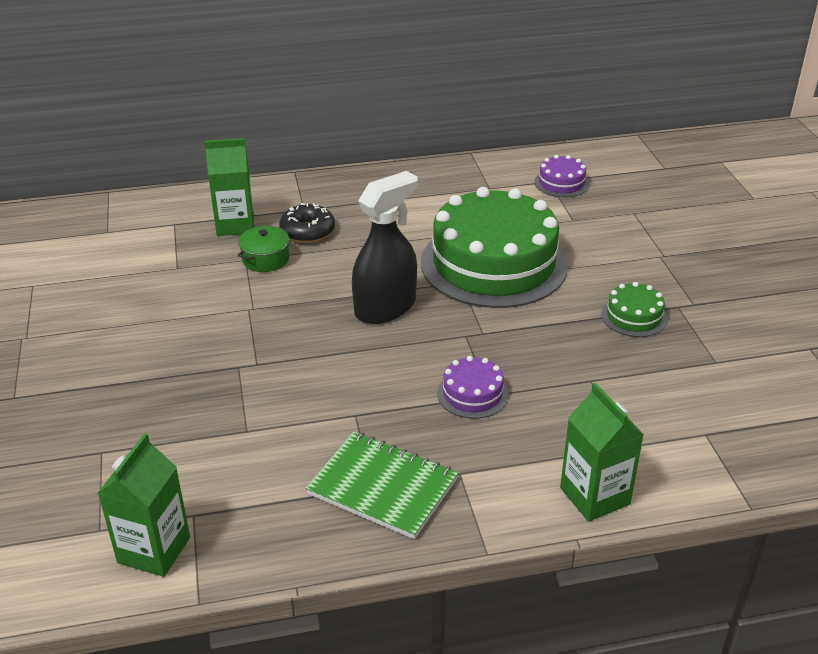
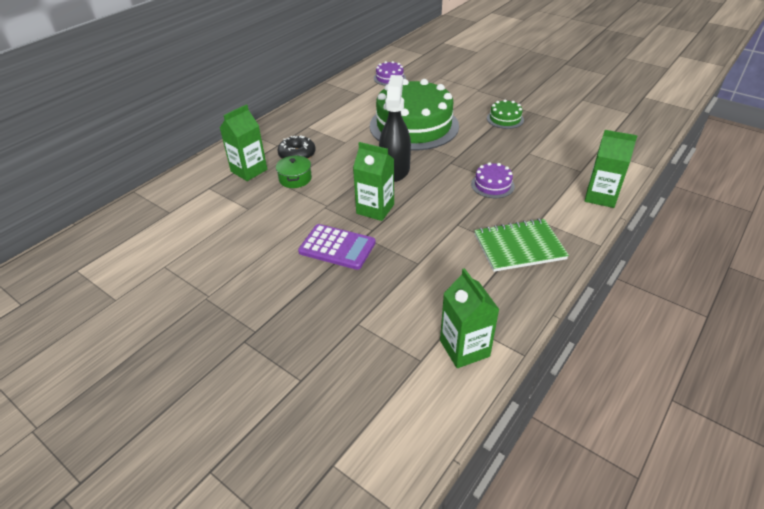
camera: 40 degrees left, 5 degrees up
(196, 361) = (337, 247): none -> purple calculator
(294, 342) = (375, 209): none -> green carton

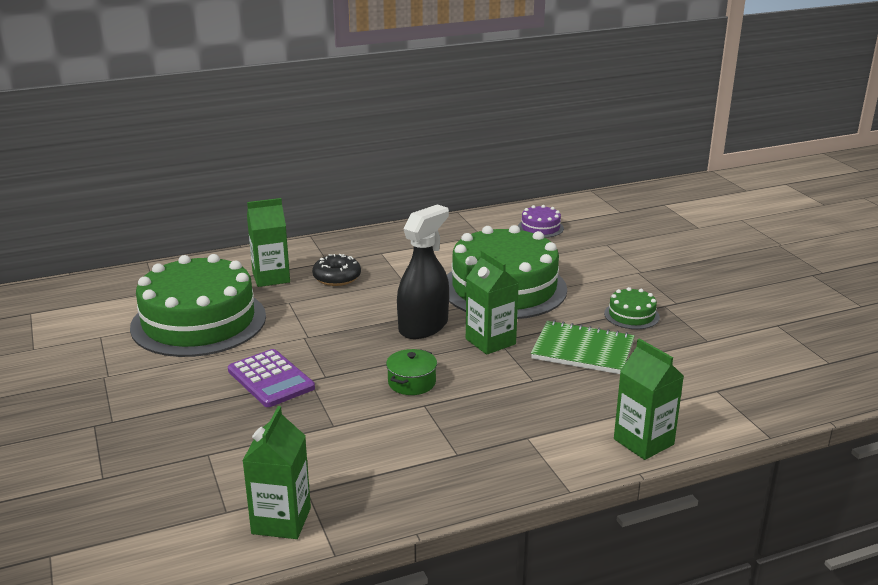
camera: 30 degrees right, 15 degrees down
(232, 224) = (199, 321): none -> green cake
(295, 179) = (307, 300): green pot -> green pot (411, 382)
(375, 209) = (353, 358): green carton -> green carton (490, 341)
(492, 185) = (518, 381): purple cake -> none
(519, 247) = (466, 454): green notebook -> green notebook (583, 350)

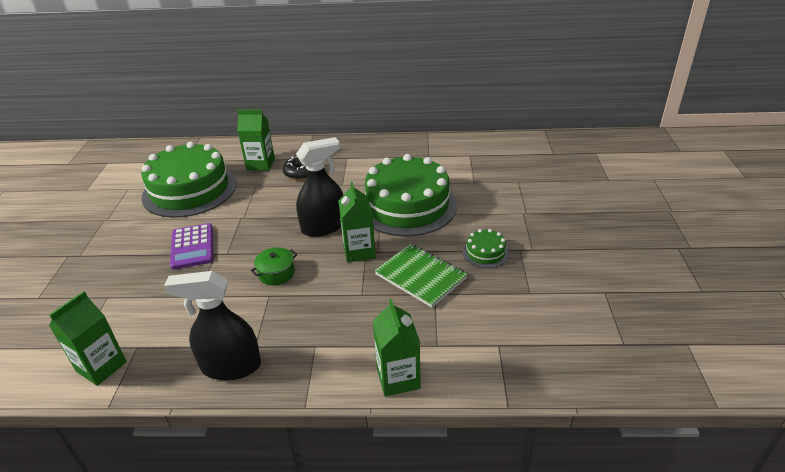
camera: 25 degrees right, 10 degrees up
(447, 478) = (231, 366): none -> black spray bottle
(540, 228) = (478, 157): purple cake -> none

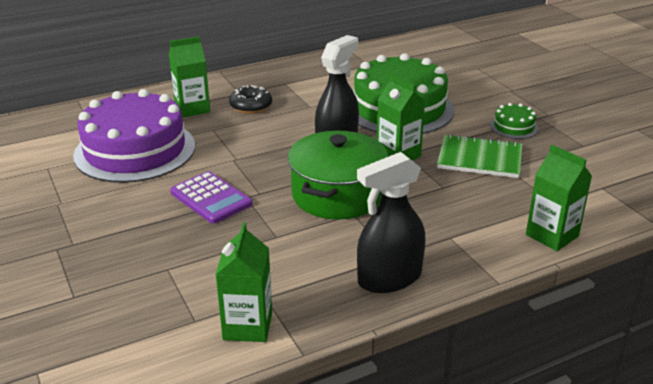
camera: 30 degrees left, 5 degrees down
(190, 190) = (135, 150): green cake -> purple cake
(276, 273) = (337, 194): green pot -> green pot, size x2.17

